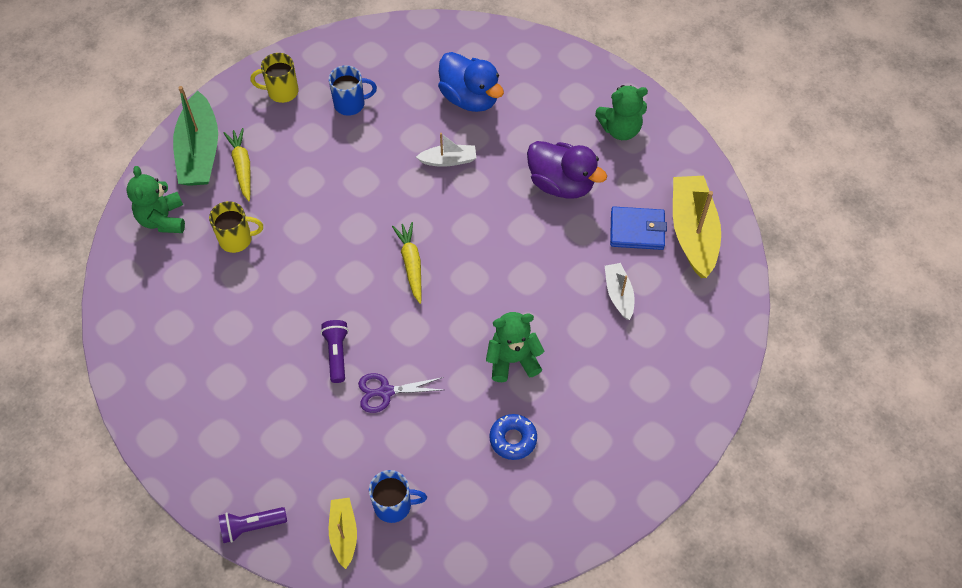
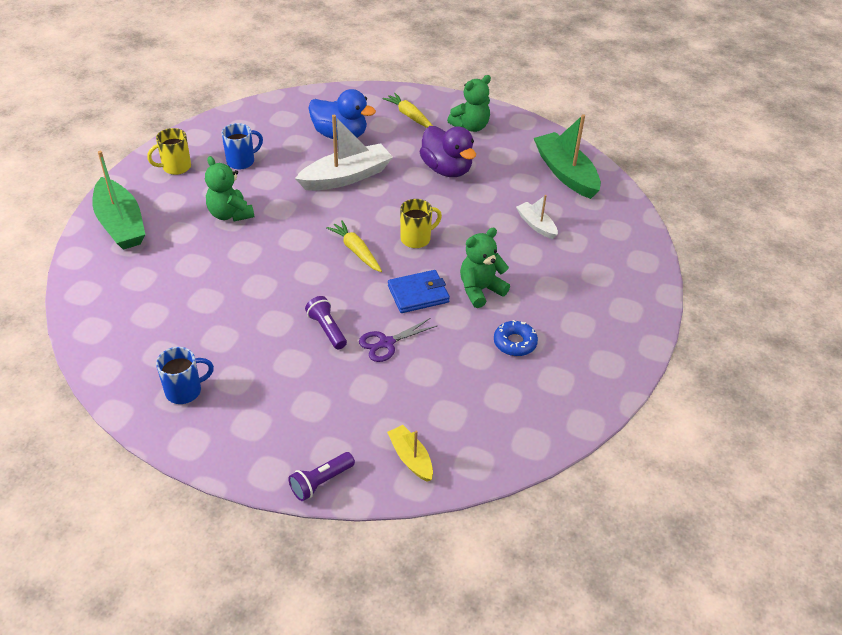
camera: 25 degrees left, 15 degrees down
(163, 219) = (109, 279): green teddy bear -> green teddy bear (230, 214)
(237, 239) = (189, 275): yellow mug -> yellow mug (416, 239)
(242, 167) = (167, 225): yellow carrot -> yellow carrot (409, 116)
(394, 505) = (443, 422): blue mug -> blue mug (185, 391)
(448, 160) = (346, 177): white boat -> white boat, size x1.89
(561, 184) = (446, 169): purple duck -> purple duck turned 45 degrees clockwise
(637, 230) = (523, 183): blue wallet -> blue wallet (418, 294)
(693, 232) = (565, 173): yellow boat -> green boat

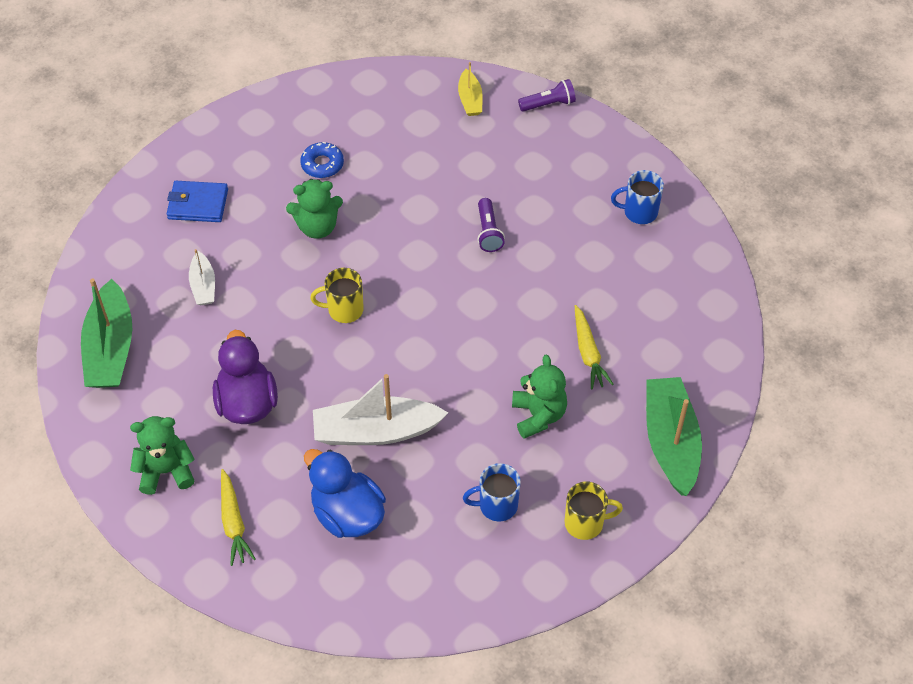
camera: 155 degrees left, 10 degrees up
(356, 251) = (417, 315): yellow carrot -> yellow carrot (588, 353)
(386, 343) = (440, 200): purple scissors -> none
(418, 294) = (381, 242): blue wallet -> blue wallet (198, 204)

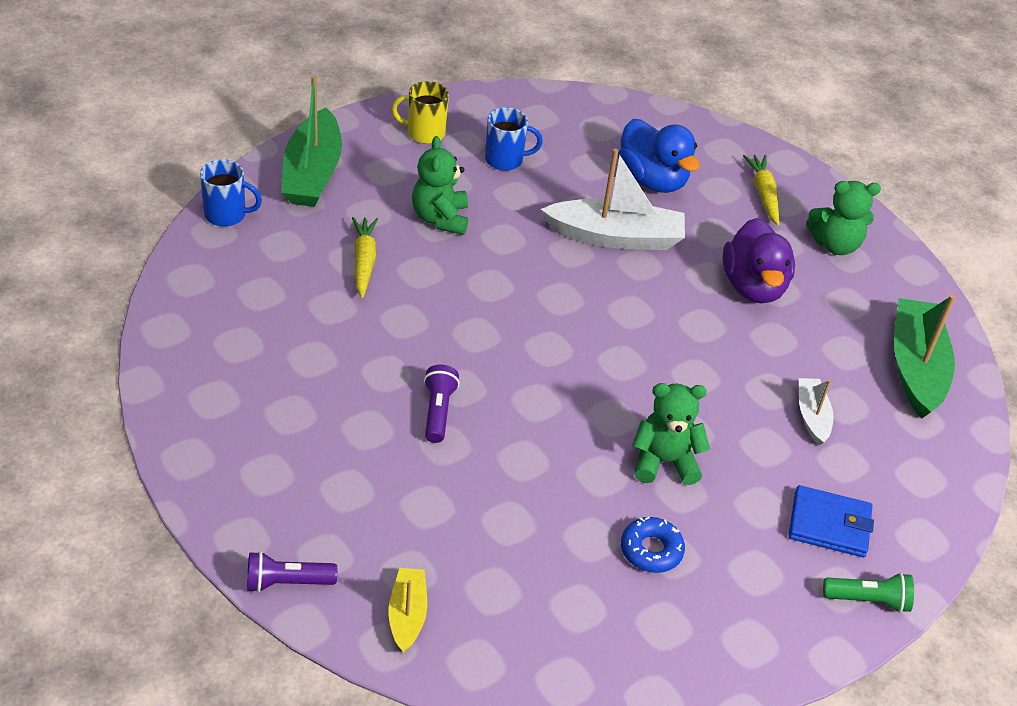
camera: 175 degrees left, 10 degrees down
(176, 160) = (868, 600): none -> green flashlight
(344, 310) = (638, 356): yellow mug -> none
(639, 212) = (229, 398): blue mug -> blue mug (227, 215)

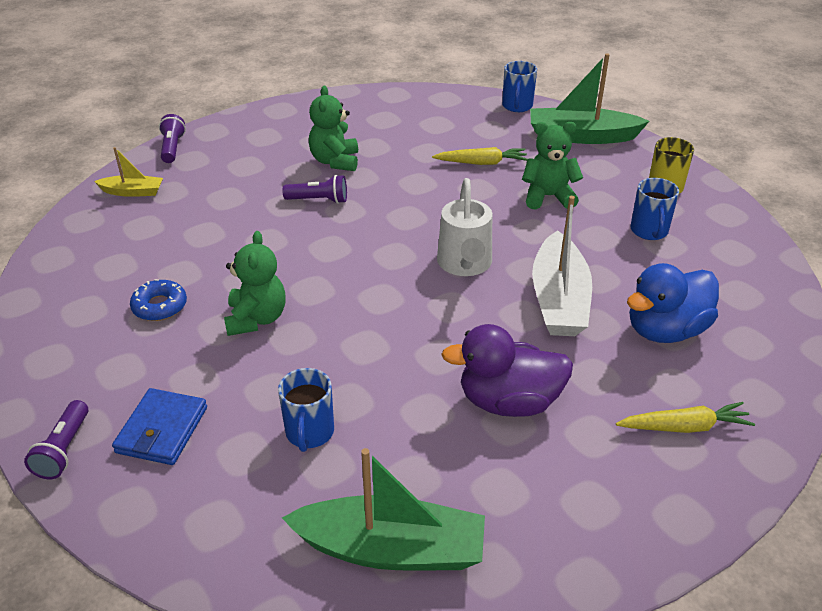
camera: 95 degrees right, 5 degrees down
(564, 295) = (465, 265): none -> white watering can
(812, 416) = (309, 433): white boat -> blue mug
(835, 245) = (610, 491): green teddy bear -> green teddy bear (335, 161)
(868, 600) = (64, 449): green flashlight -> purple flashlight

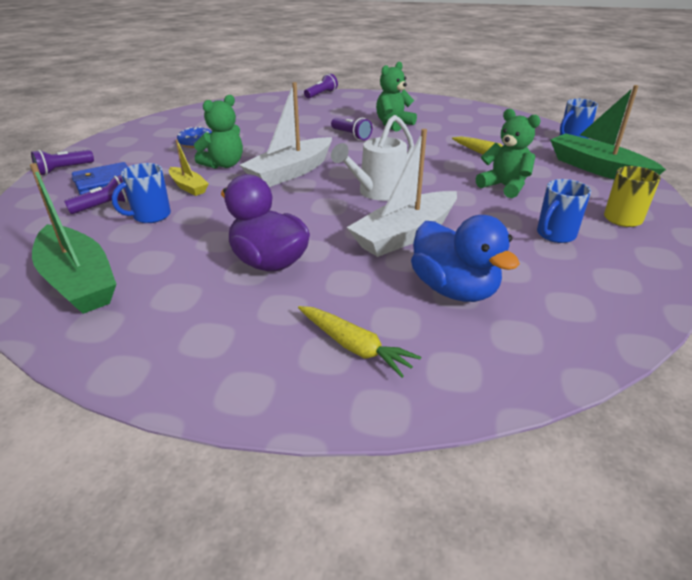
camera: 45 degrees right, 5 degrees down
(133, 192) = (271, 103): yellow boat -> yellow boat (188, 187)
(233, 457) = (105, 206): none -> purple flashlight
(346, 287) = (290, 172): none -> white boat
(665, 330) = (454, 289): blue duck -> blue duck turned 135 degrees counterclockwise

